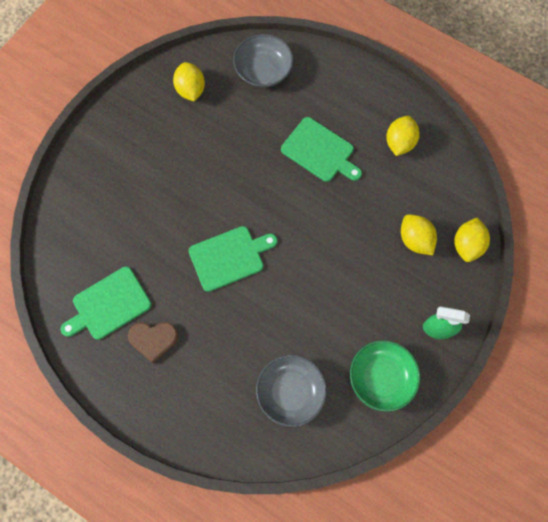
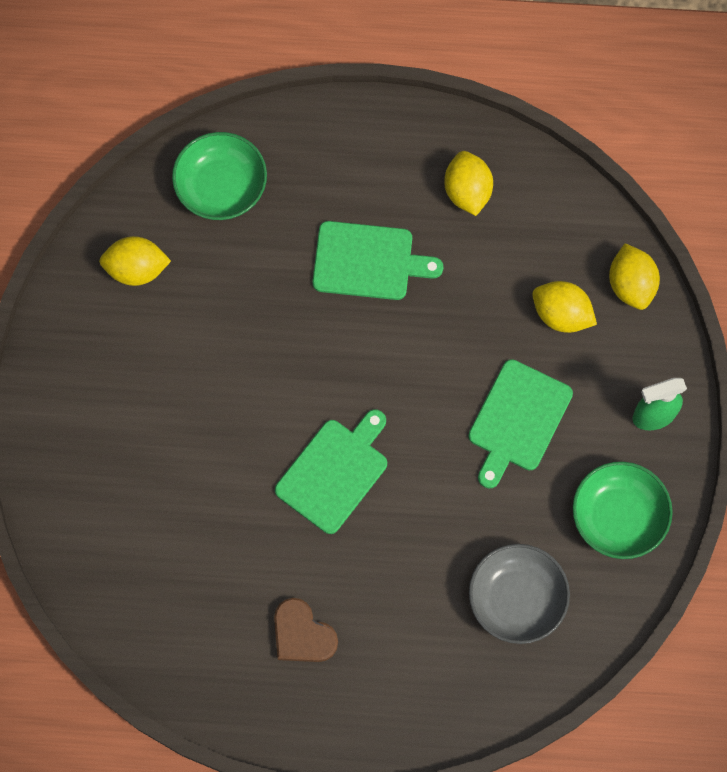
camera: 30 degrees left, 0 degrees up
(109, 305) = (214, 624): green cutting board -> green cutting board (518, 420)
(153, 339) = (302, 634): brown heart -> brown heart turned 75 degrees clockwise
(191, 90) = (137, 269): yellow lemon -> yellow lemon turned 45 degrees counterclockwise
(263, 70) = (221, 186): grey bowl -> green bowl

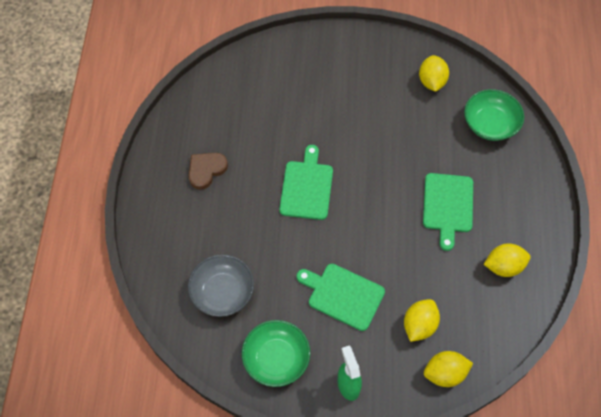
camera: 90 degrees right, 10 degrees down
(334, 472) = (307, 187): green cutting board -> green cutting board turned 120 degrees counterclockwise

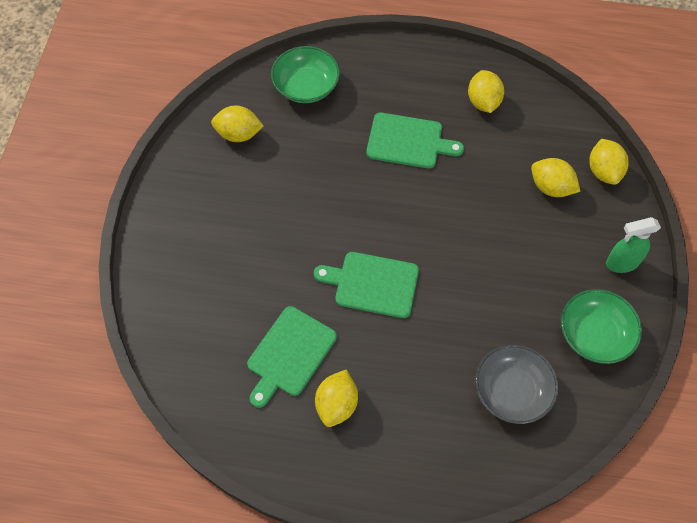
camera: 85 degrees left, 0 degrees up
(206, 170) = (336, 404): brown heart -> yellow lemon
(343, 295) = (516, 258): green cutting board -> green cutting board (289, 354)

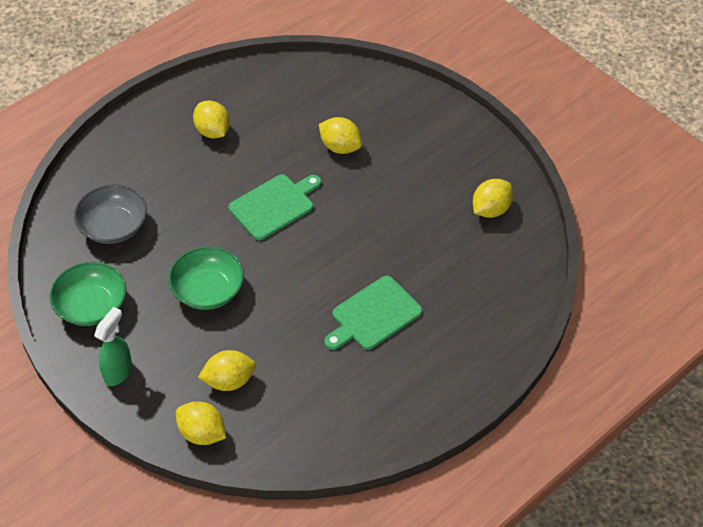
camera: 130 degrees right, 10 degrees down
(289, 354) = (273, 129): green cutting board -> none
(306, 86) = (500, 284): green bowl -> green bowl (208, 290)
(483, 102) = (359, 401): yellow lemon -> yellow lemon (340, 147)

